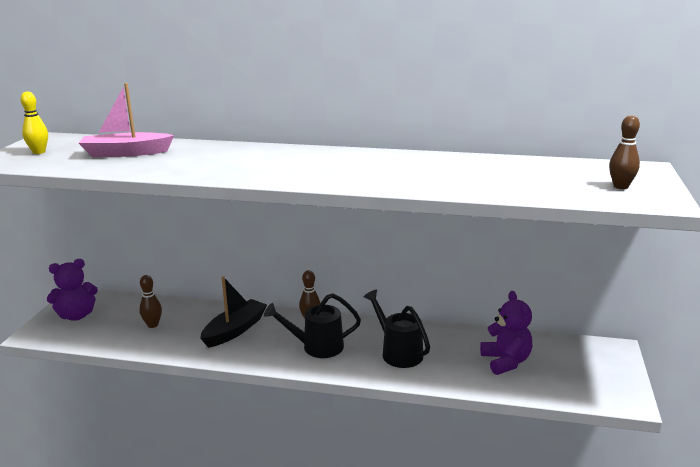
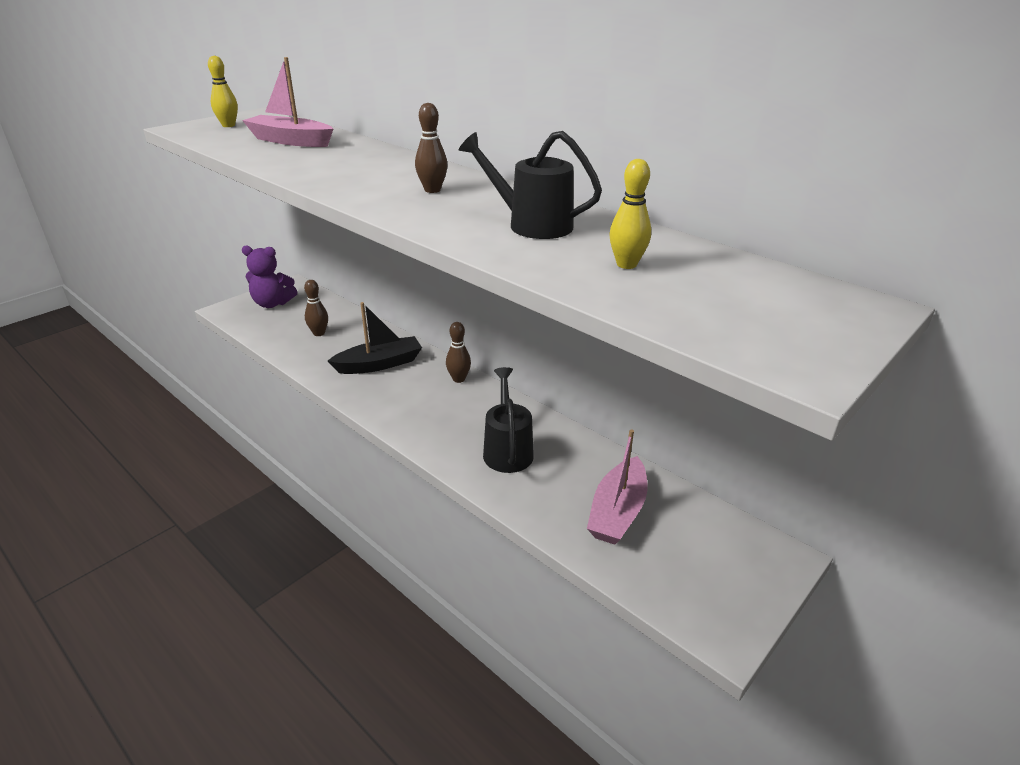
camera: 30 degrees right, 10 degrees up
(316, 347) = (433, 410): black watering can -> black watering can (531, 224)
(506, 177) = (626, 264): none -> yellow bowling pin
(506, 361) = (617, 512): purple teddy bear -> pink boat
(620, 186) = (774, 324): brown bowling pin -> brown bowling pin (432, 190)

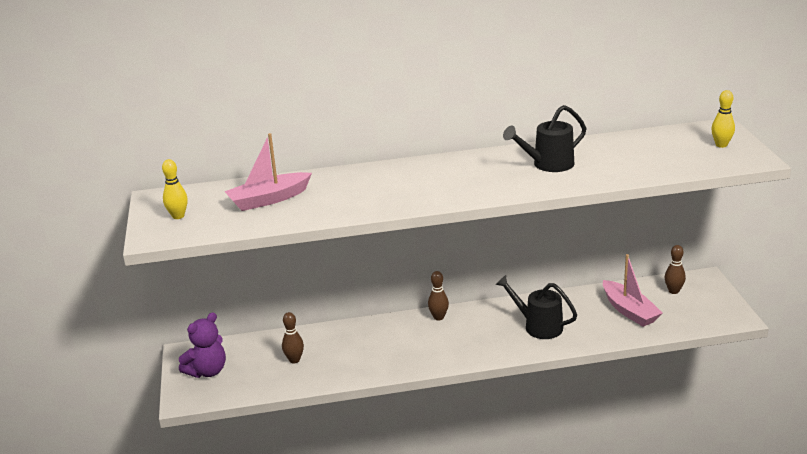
camera: 50 degrees left, 5 degrees down
(379, 364) = (378, 344): black boat -> none
(432, 190) = (455, 176): brown bowling pin -> brown bowling pin (673, 291)
(626, 264) = (626, 158): yellow bowling pin -> yellow bowling pin (721, 145)

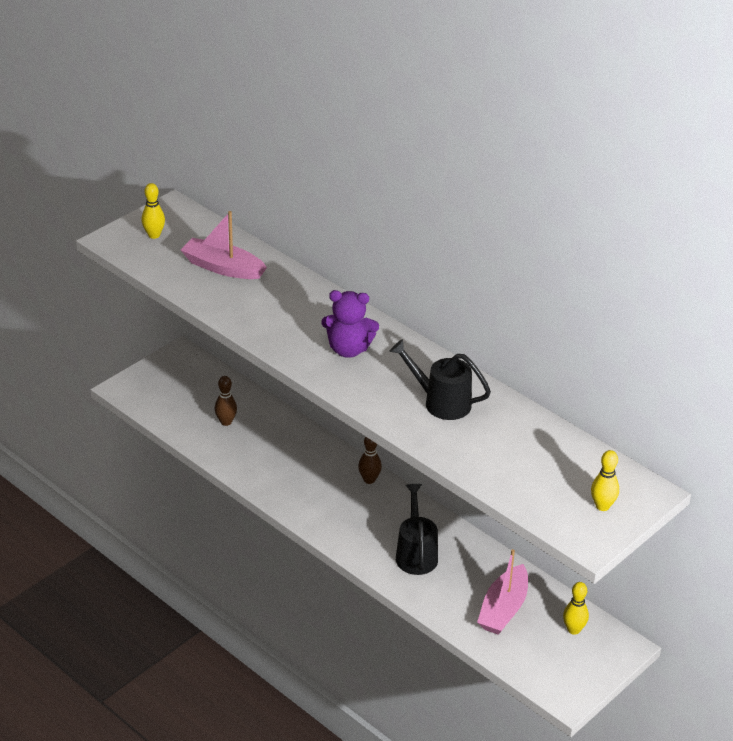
camera: 50 degrees right, 10 degrees up
(207, 371) = (168, 380): purple teddy bear -> purple teddy bear (348, 349)
(673, 291) = (573, 630): brown bowling pin -> yellow bowling pin

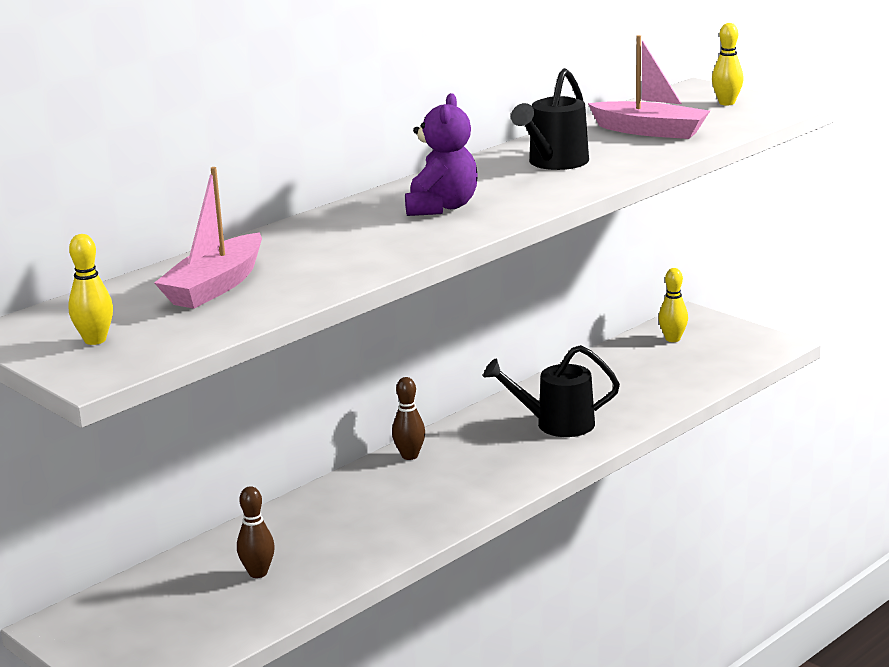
camera: 85 degrees left, 15 degrees down
(503, 609) = (647, 374): pink boat -> pink boat (650, 131)

